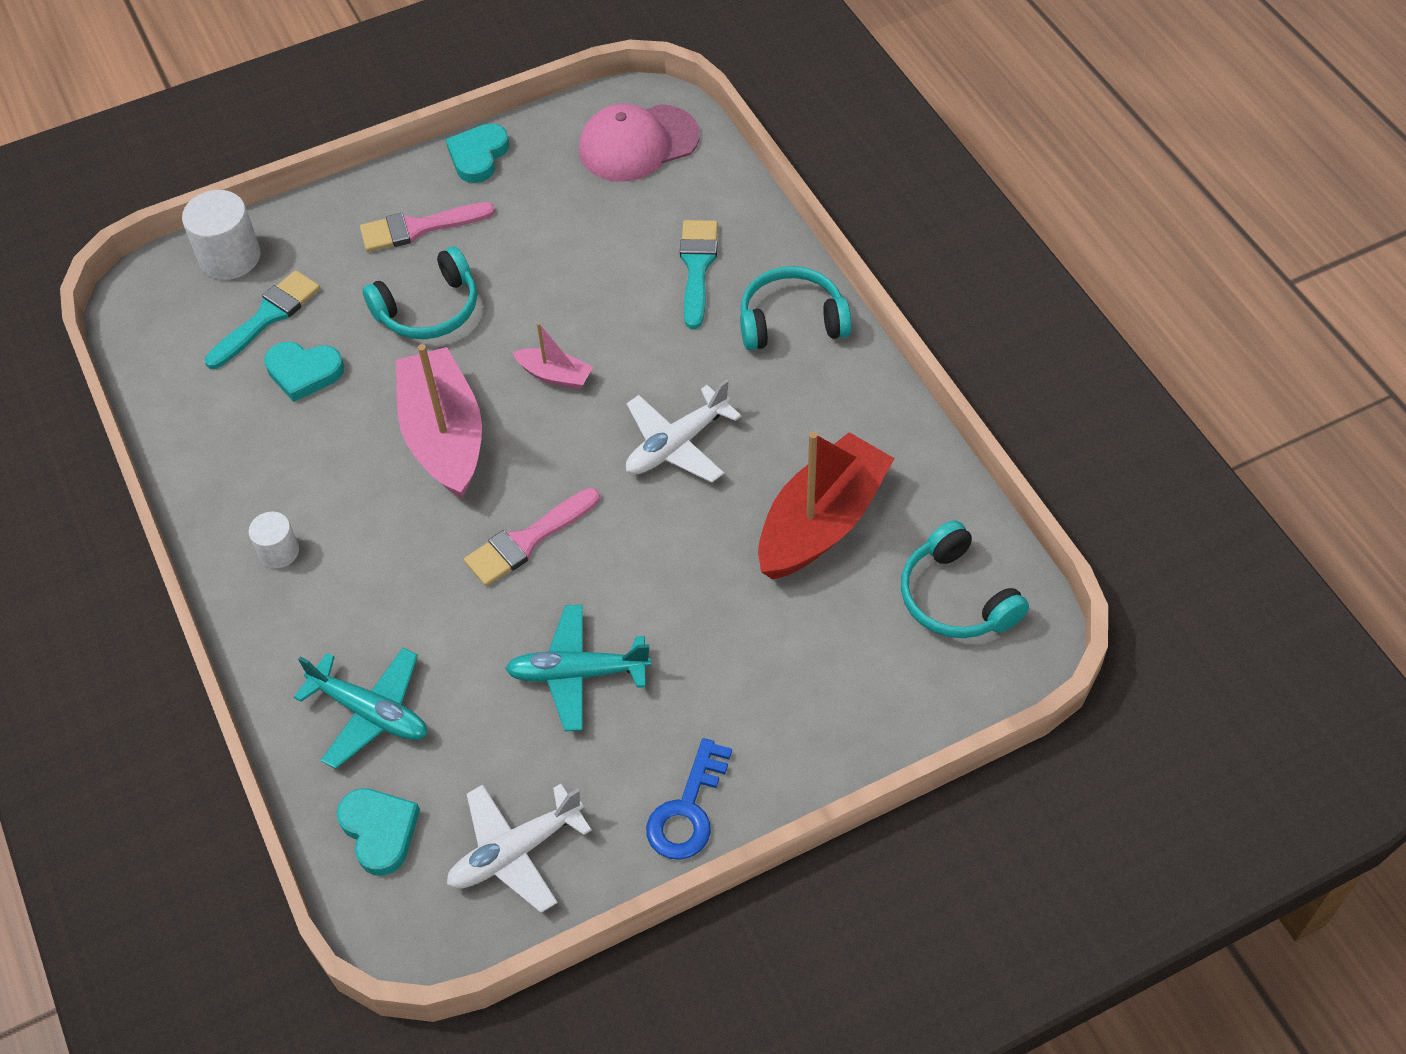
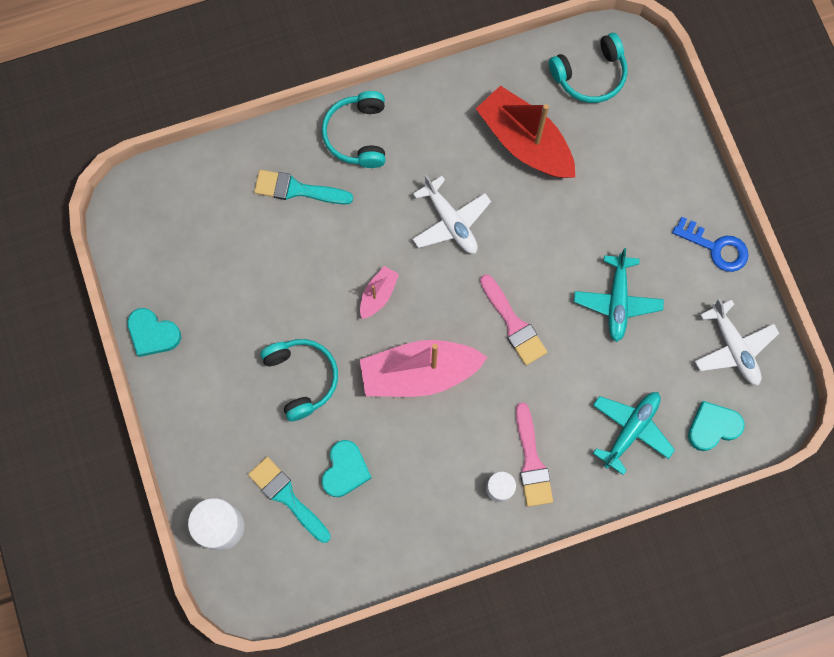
camera: 85 degrees left, 20 degrees up
(418, 228) = (219, 382): pink brush -> pink brush (531, 461)
(638, 143) = (166, 216): pink cap -> none

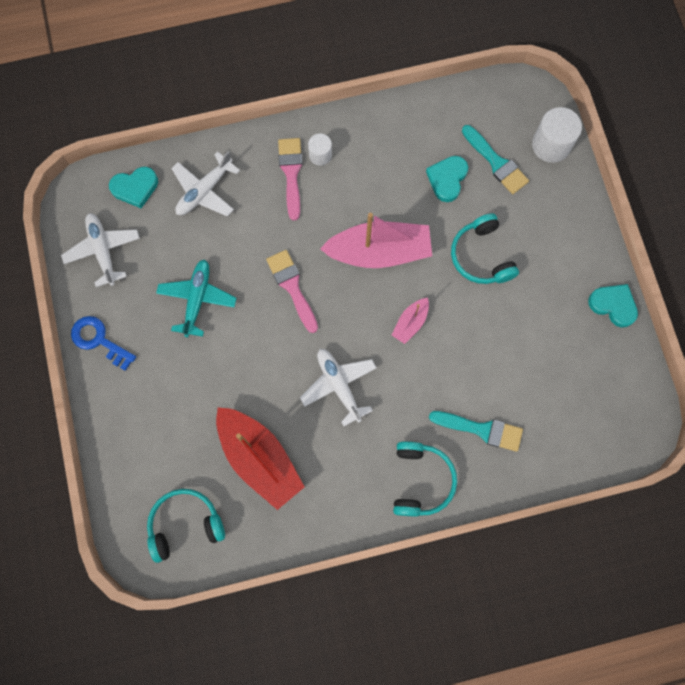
camera: 175 degrees left, 0 degrees up
(631, 430) = (204, 191): turquoise plane -> white plane

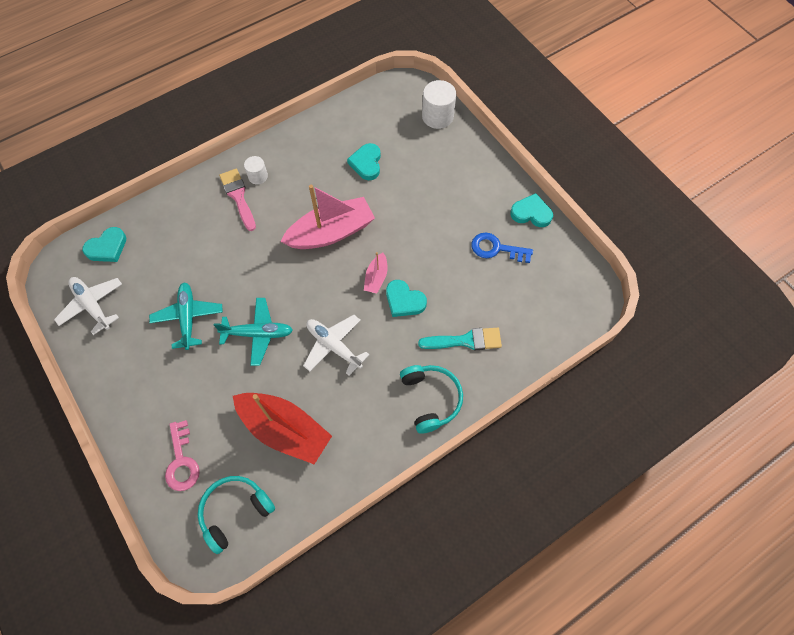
camera: 20 degrees left, 10 degrees down
(99, 340) = (108, 380): blue key -> blue key (496, 248)
(148, 454) = (182, 461): none -> pink key
(204, 191) = (169, 232): white plane -> none
(264, 343) = (258, 333): none -> turquoise plane
(292, 287) = (267, 282): pink brush -> none
(431, 360) = (404, 301): none -> turquoise heart
(481, 256) = (414, 210): turquoise headphones -> none
(496, 162) = (400, 140): turquoise brush -> none

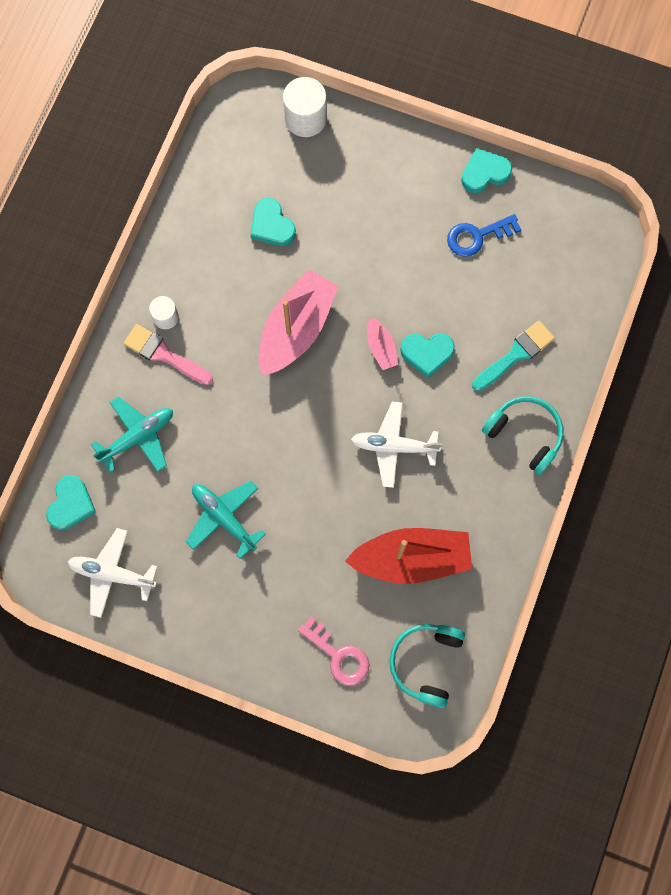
camera: 35 degrees left, 10 degrees up
(258, 333) = (309, 485): turquoise plane -> turquoise plane (138, 437)

